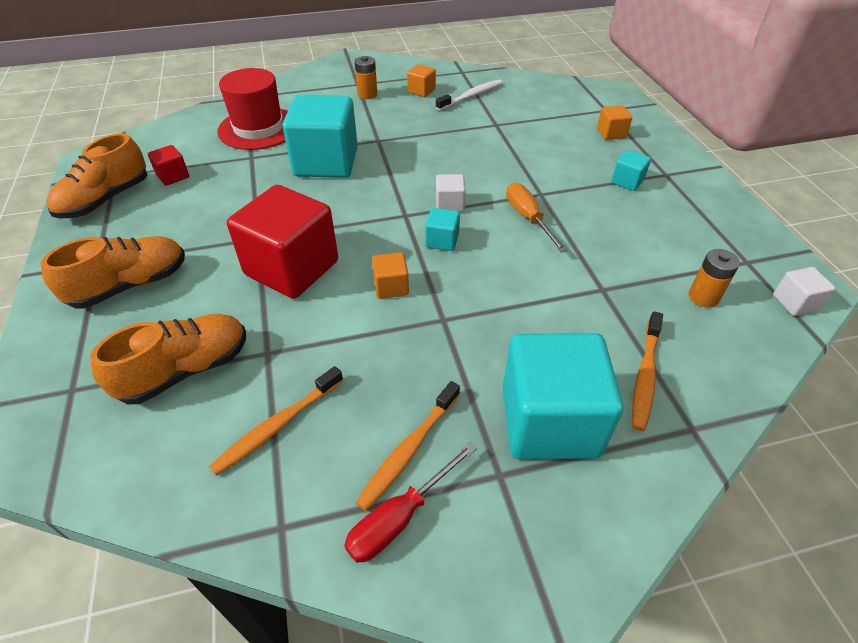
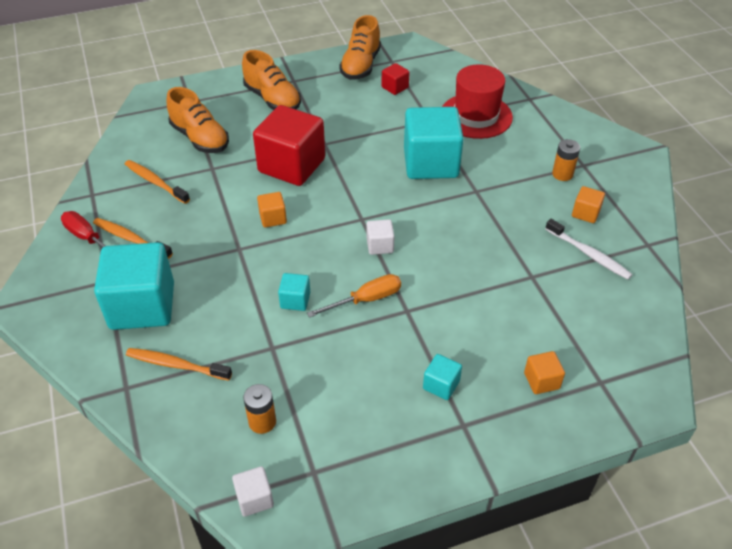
camera: 85 degrees right, 0 degrees up
(105, 200) = (360, 65): orange shoe -> orange shoe turned 105 degrees counterclockwise
(442, 241) = (329, 243): turquoise cube -> turquoise cube (295, 300)

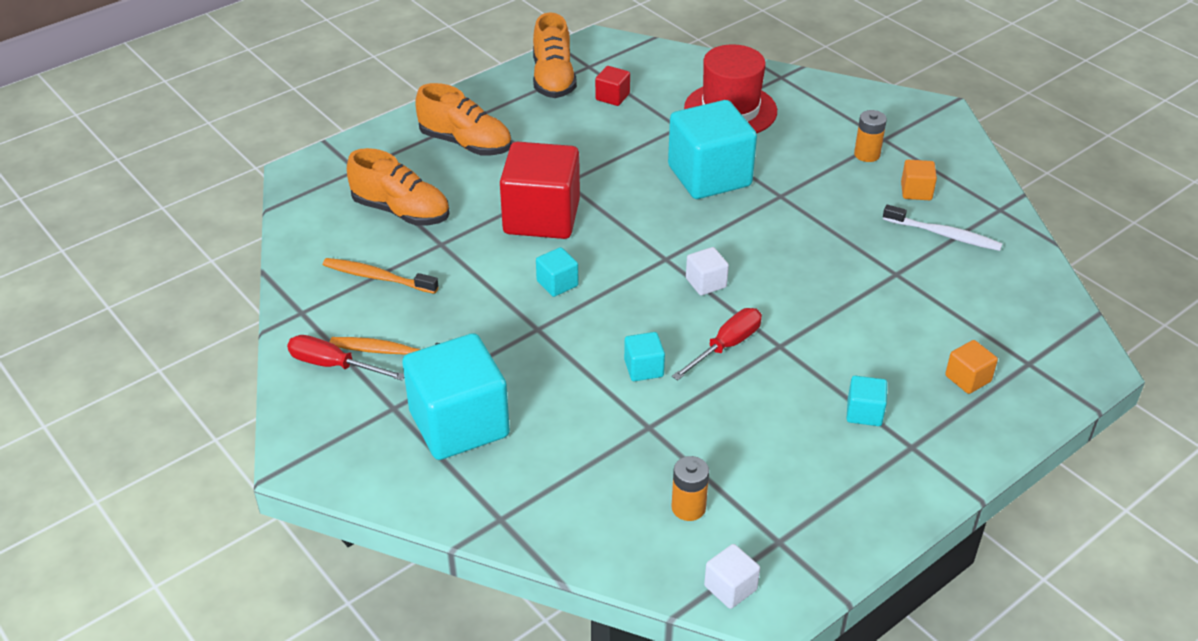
camera: 20 degrees left, 5 degrees down
(176, 365) = (546, 477): orange toothbrush -> none
(273, 218) = (557, 283): orange cube -> turquoise cube
(366, 300) = (726, 346): orange screwdriver -> red screwdriver

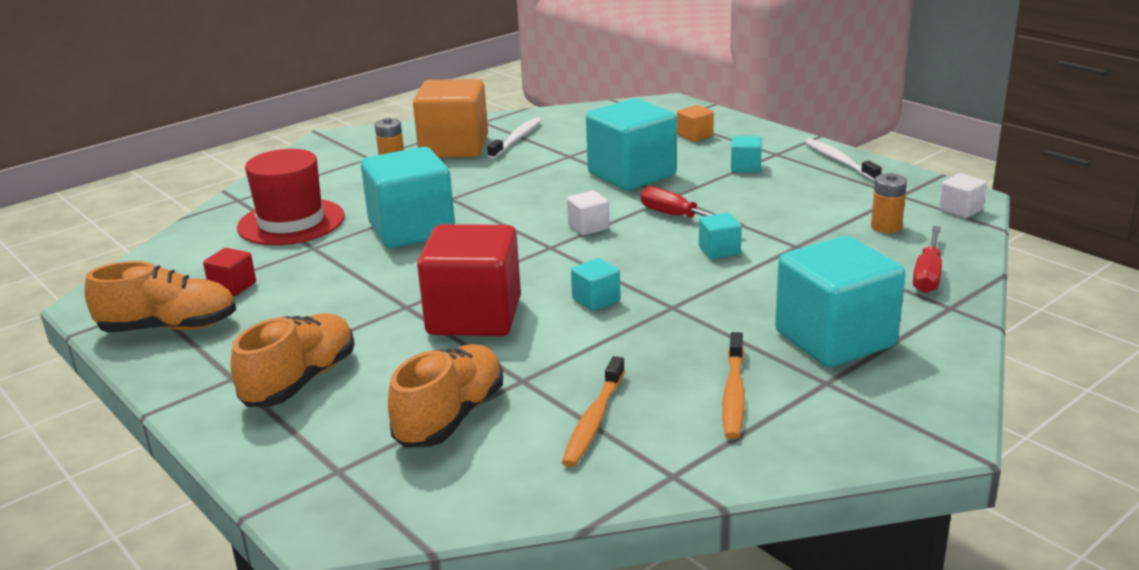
camera: 90 degrees left, 15 degrees down
(333, 365) = (770, 433): red screwdriver -> red screwdriver (928, 274)
(840, 318) = (631, 175): none -> turquoise cube
(888, 502) = (839, 161): none -> white toothbrush
(916, 191) = (454, 147): orange cube -> orange cube, size x2.28

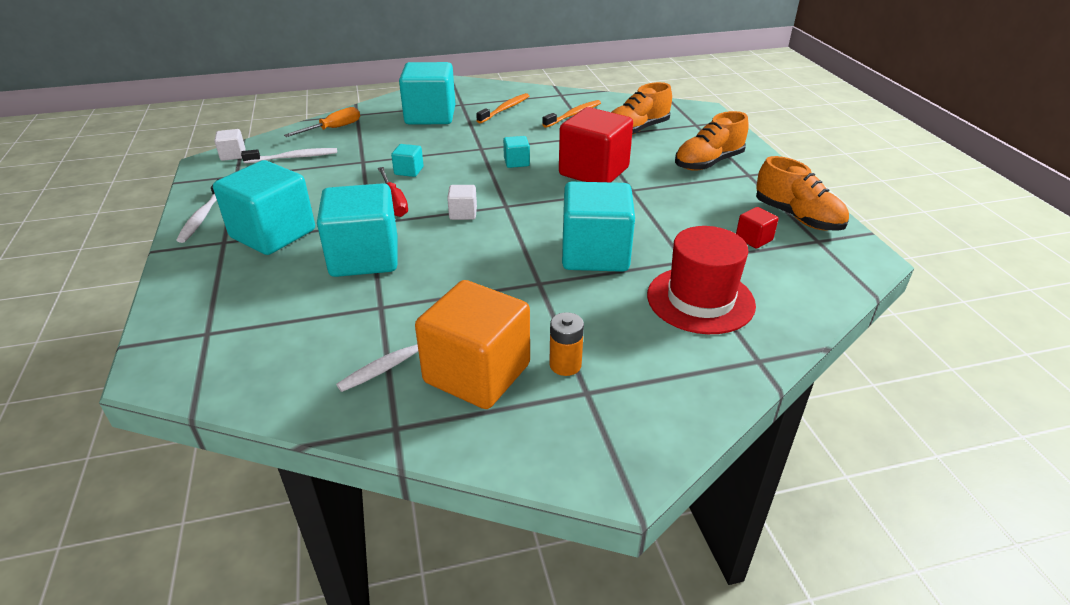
camera: 155 degrees left, 10 degrees up
(169, 328) = (797, 217): orange shoe -> orange shoe turned 150 degrees counterclockwise
(695, 136) = (237, 292): orange cube -> none
(745, 167) = (273, 234): turquoise cube -> turquoise cube, size x2.28
(886, 227) = (294, 157): orange battery -> white toothbrush
(928, 274) = (333, 129): red screwdriver -> orange screwdriver

